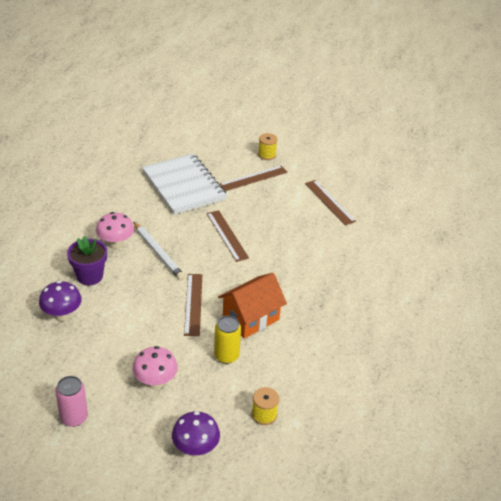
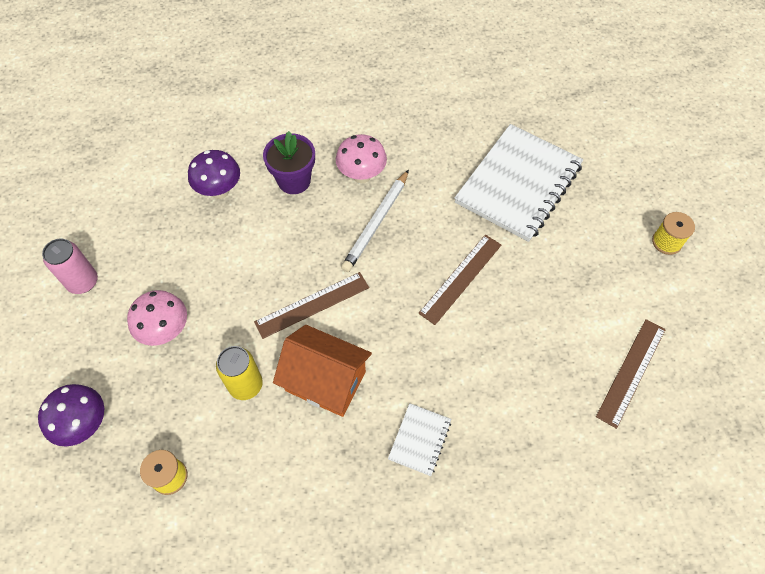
camera: 65 degrees right, 20 degrees up
(253, 178) = (601, 251): brown ruler -> none
(314, 294) = (420, 440): none -> white notebook

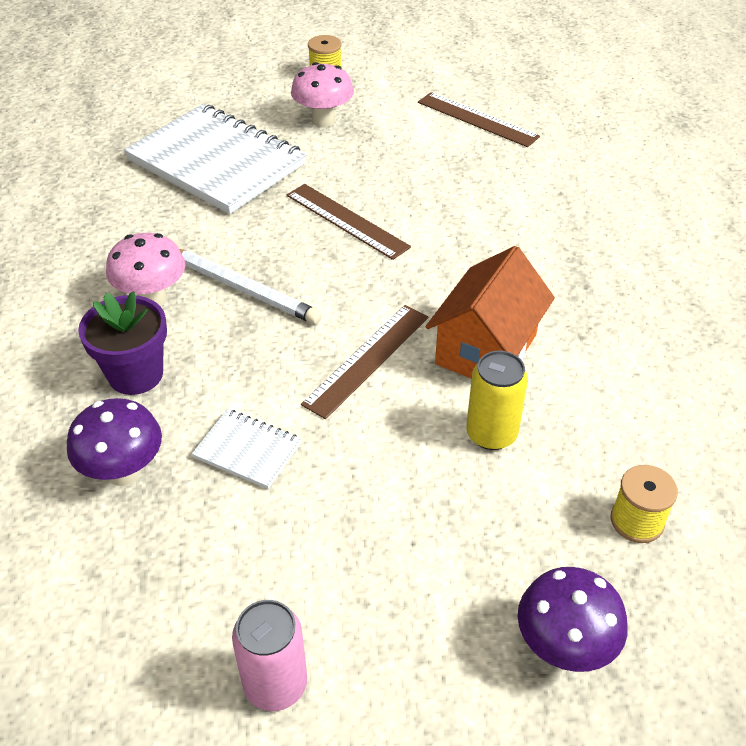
camera: 85 degrees left, 15 degrees down
(166, 331) = (395, 538): pink mushroom -> pink mushroom (323, 121)
(312, 304) = (367, 359): brown ruler -> brown ruler turned 60 degrees clockwise
(420, 440) = (562, 271): white notebook -> white notebook (247, 450)

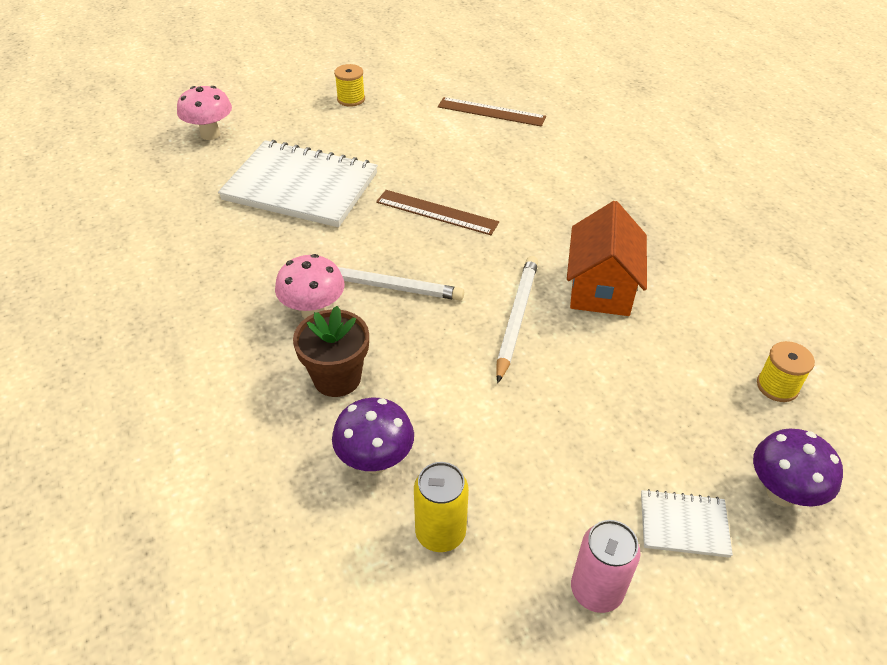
camera: 20 degrees left, 0 degrees up
(136, 374) = (337, 378): purple flower pot -> brown flower pot
(247, 450) = (466, 414): white notebook -> white notebook (683, 525)
(323, 121) = (370, 136): pink mushroom -> pink mushroom (210, 134)
(367, 359) = (517, 318): brown ruler -> white pencil
(491, 434) = (642, 350): yellow can -> yellow can (440, 532)

